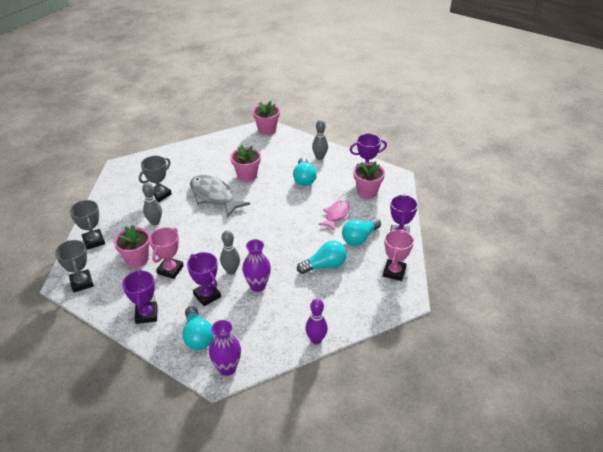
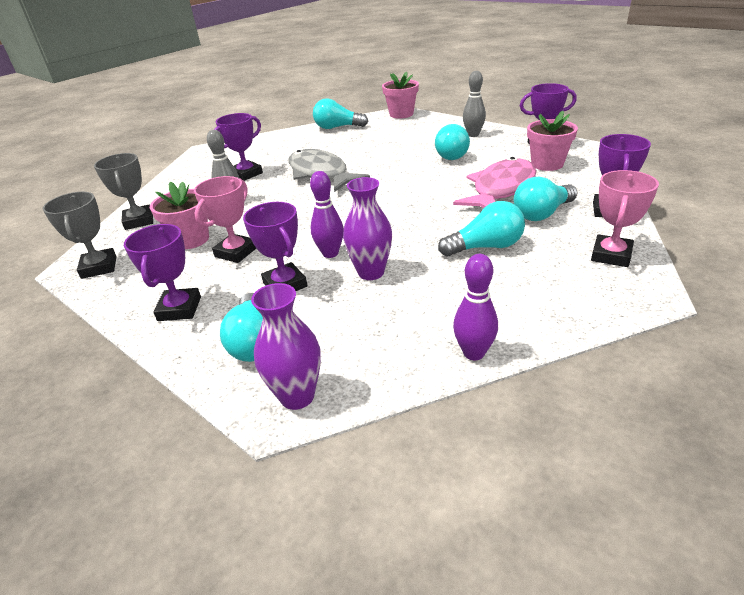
camera: 10 degrees right, 5 degrees down
(159, 195) = (246, 174): grey trophy -> purple trophy
(219, 143) = (337, 127): none -> turquoise light bulb
(231, 271) = (330, 253): grey bowling pin -> purple bowling pin
(247, 175) = (370, 153): pink flower pot -> none
(336, 215) = (501, 189): pink fish -> pink fish, size x1.68

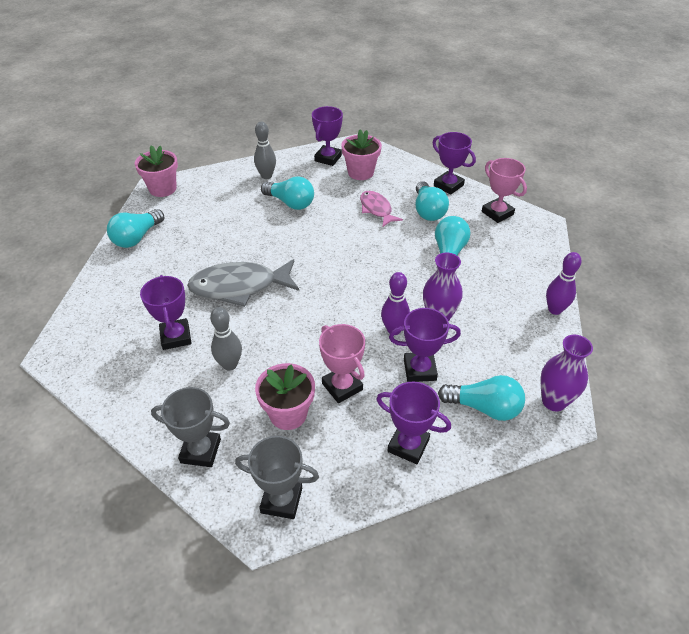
camera: 65 degrees left, 10 degrees up
(501, 189) = (376, 209): pink fish -> pink fish, size x0.59

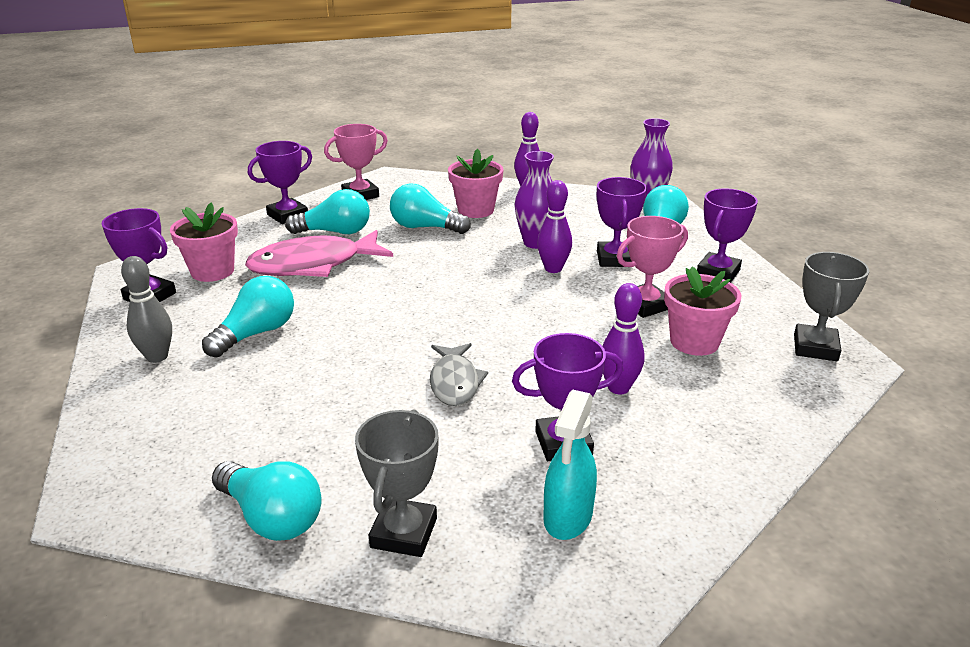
camera: 85 degrees left, 15 degrees down
(115, 339) = (567, 517): none -> turquoise spray bottle
(163, 189) = (106, 492): pink flower pot -> pink flower pot (475, 210)
(200, 451) = (771, 408): grey trophy -> grey trophy (404, 533)
(230, 365) = (618, 388): grey bowling pin -> purple bowling pin
(239, 287) = (455, 382): grey fish -> grey fish, size x0.59
(376, 209) = (313, 265): pink fish -> pink fish, size x1.68

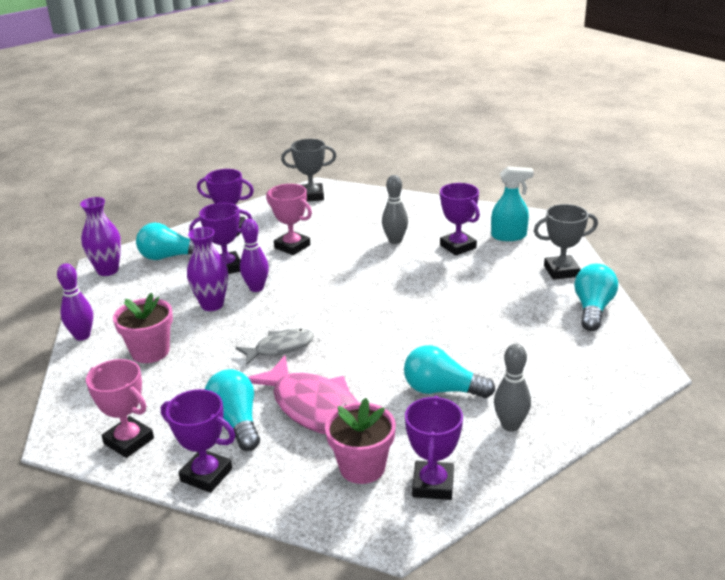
camera: 110 degrees left, 0 degrees up
(425, 227) = (203, 369): turquoise light bulb -> none
(455, 382) = (432, 290): grey fish -> grey fish (280, 348)
(618, 388) = (395, 241): purple bowling pin -> grey bowling pin
(694, 342) = (329, 227): pink flower pot -> none

